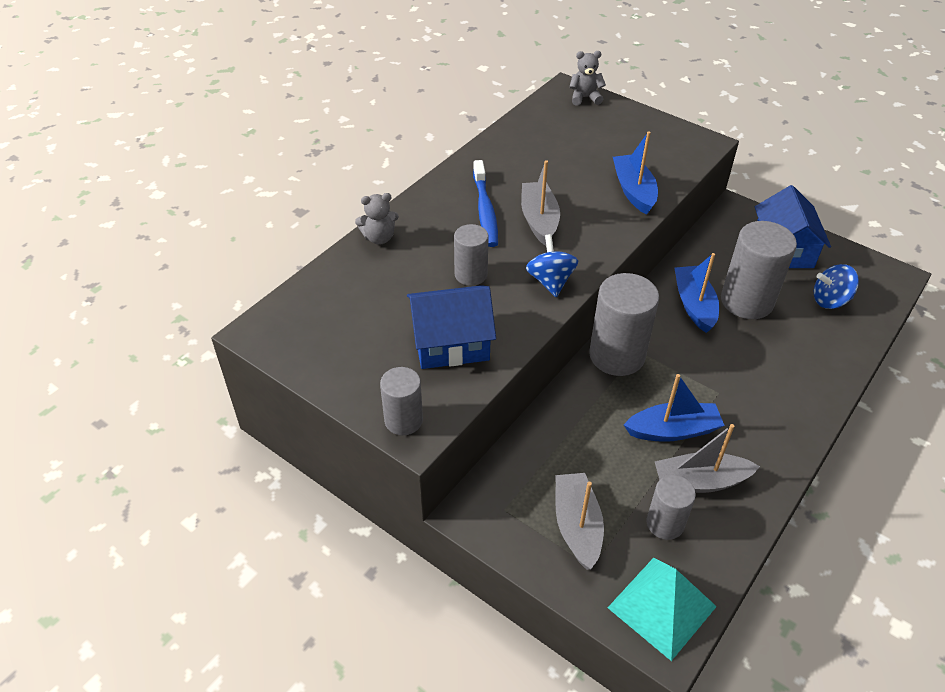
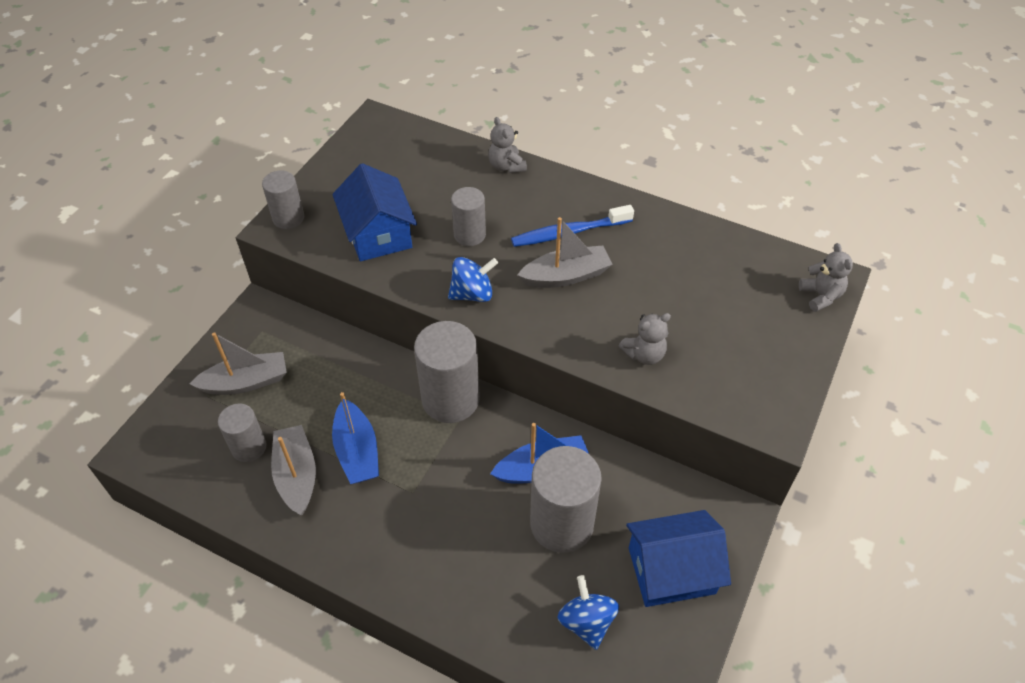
camera: 80 degrees right, 5 degrees up
(634, 191) = (644, 354): blue boat -> grey teddy bear
(662, 607) = (166, 447): turquoise pyramid -> none

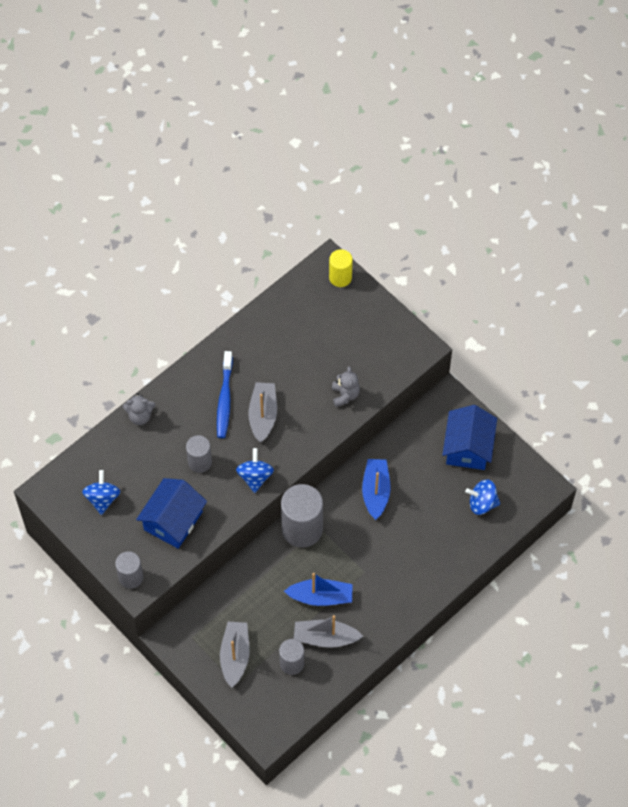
camera: 70 degrees left, 10 degrees up
(378, 233) = (173, 521): blue house -> blue house turned 60 degrees counterclockwise
(384, 166) = (102, 498): none -> blue spinning top
(561, 524) = (417, 494): grey cylinder -> none
(820, 296) = (340, 277): grey teddy bear -> yellow cylinder

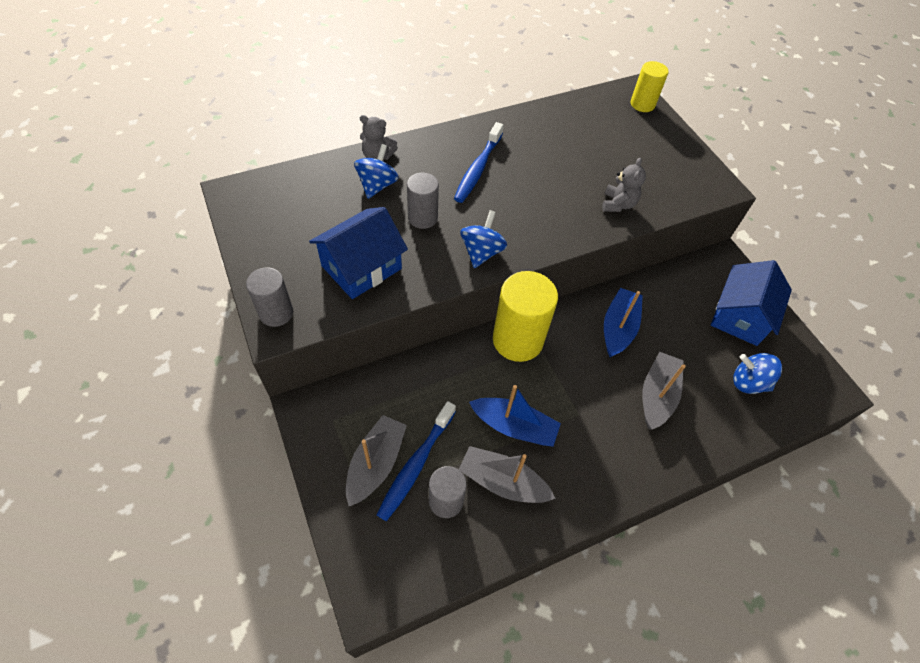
camera: 15 degrees right, 5 degrees down
(102, 498) = (292, 219): blue spinning top -> blue spinning top (377, 185)
(262, 647) = (416, 465): none -> blue toothbrush
(263, 415) = (515, 195): grey boat -> grey boat (657, 395)
(302, 529) = (517, 340): grey cylinder -> yellow cylinder

